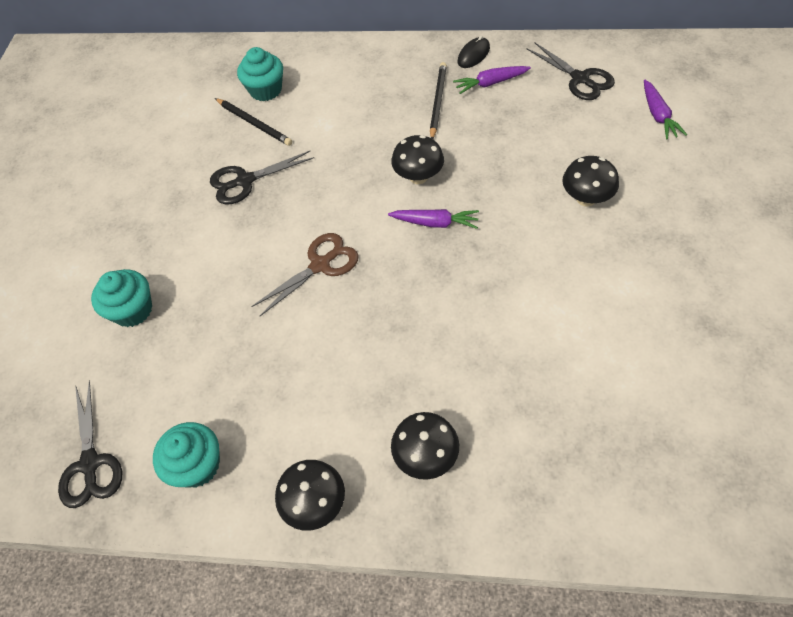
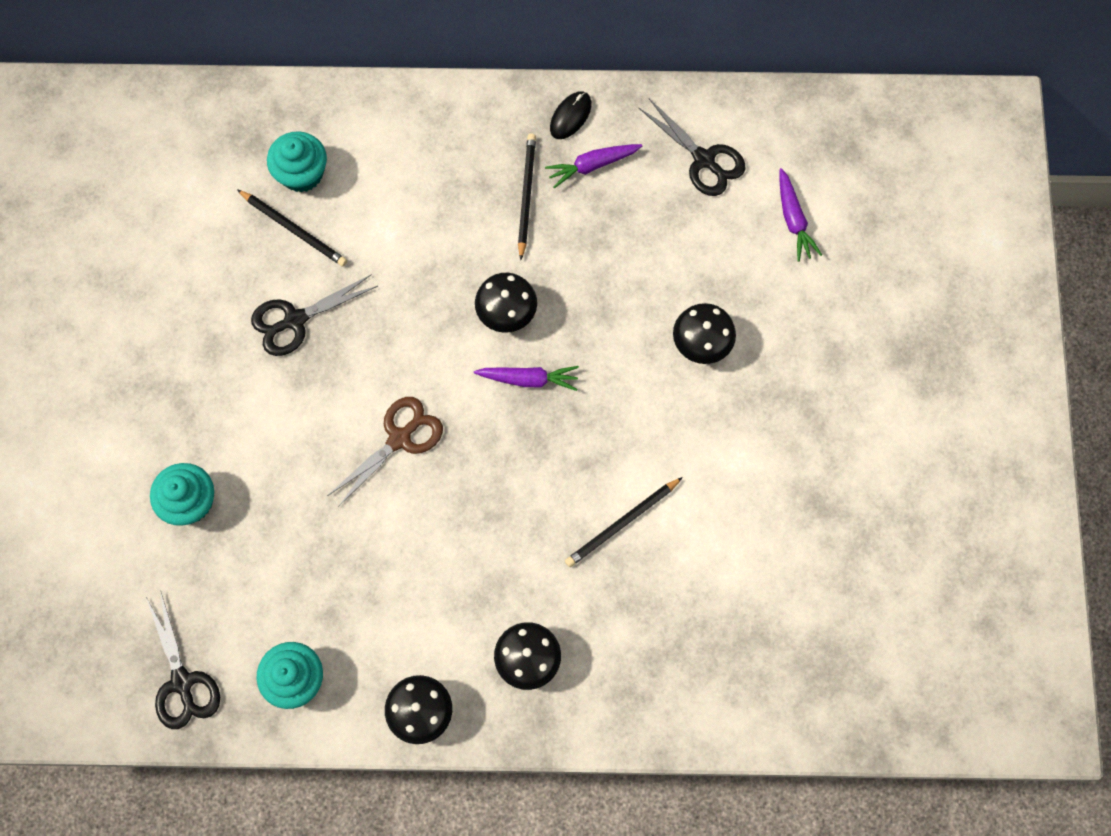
camera: 10 degrees left, 15 degrees up
(519, 336) = (622, 523): none -> black pencil

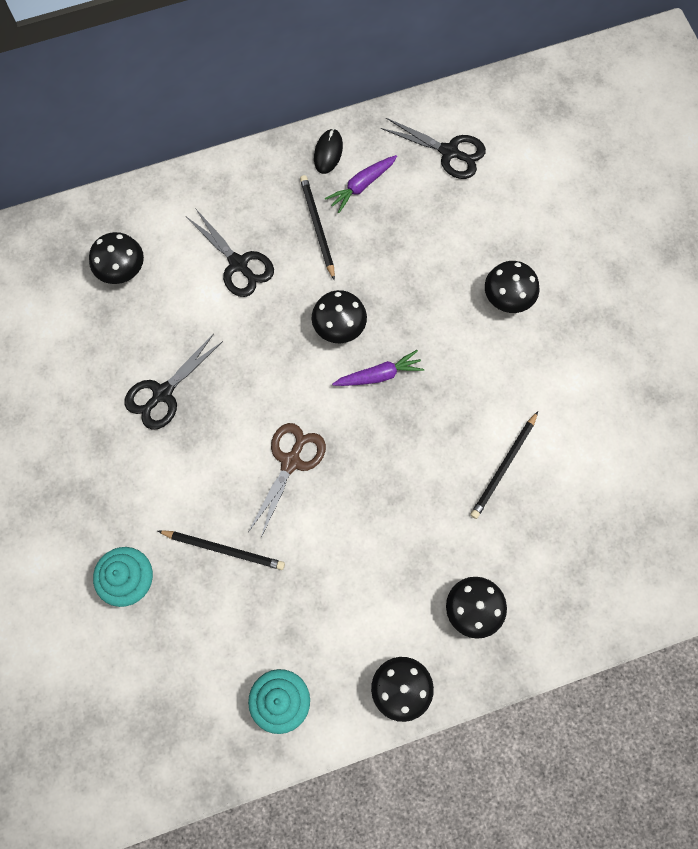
camera: 20 degrees left, 0 degrees up
(182, 682) = (182, 741): black scissors -> black scissors (238, 264)
(293, 229) = (133, 318): black pencil -> black pencil (223, 549)
(302, 173) = (122, 270): turquoise cupcake -> black mushroom
(793, 220) = (539, 176): purple carrot -> none

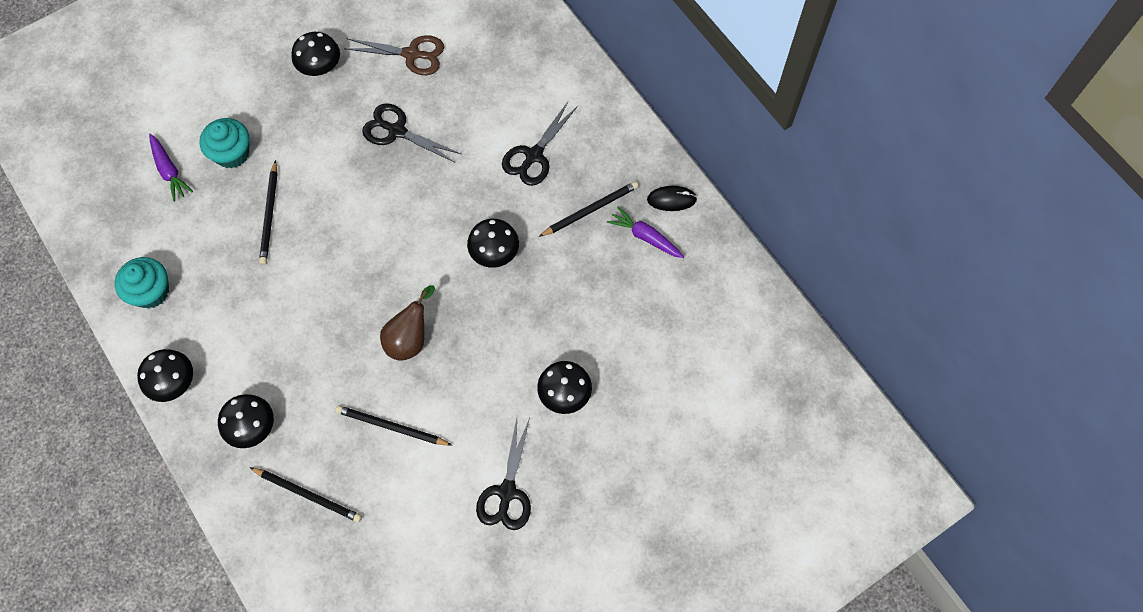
camera: 75 degrees right, 5 degrees down
(122, 270) = (502, 68): black mushroom -> black mushroom (320, 68)
(291, 462) = (357, 246): brown scissors -> brown scissors (412, 54)
(379, 375) = (456, 298): purple carrot -> purple carrot (169, 171)
(412, 429) = (410, 339): none -> brown pear
(449, 152) = (708, 306): black scissors -> black scissors (507, 492)
(558, 564) = (308, 494): none -> black pencil

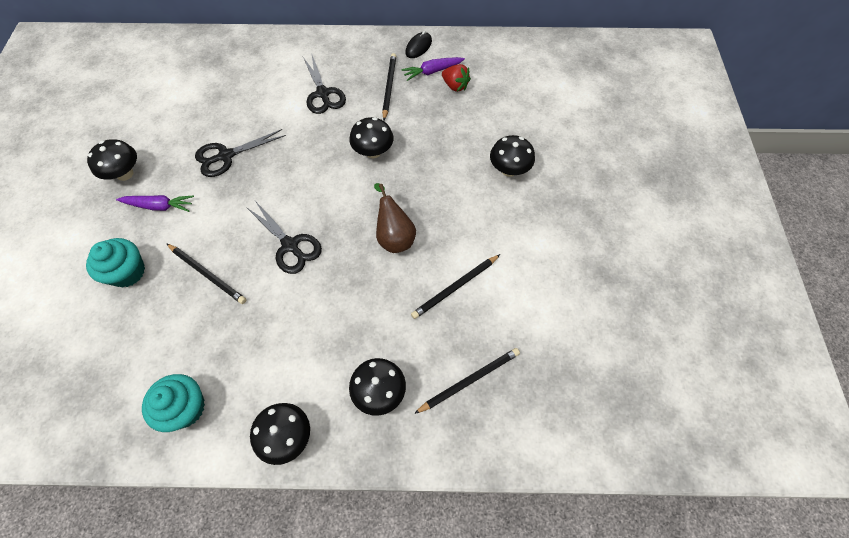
camera: 55 degrees left, 5 degrees down
(169, 171) = (91, 329): purple carrot -> purple carrot (159, 206)
(412, 54) = (178, 116): brown scissors -> none
(507, 492) = (558, 241): black scissors -> black scissors (290, 246)
(641, 272) = (455, 86): none -> red strawberry

